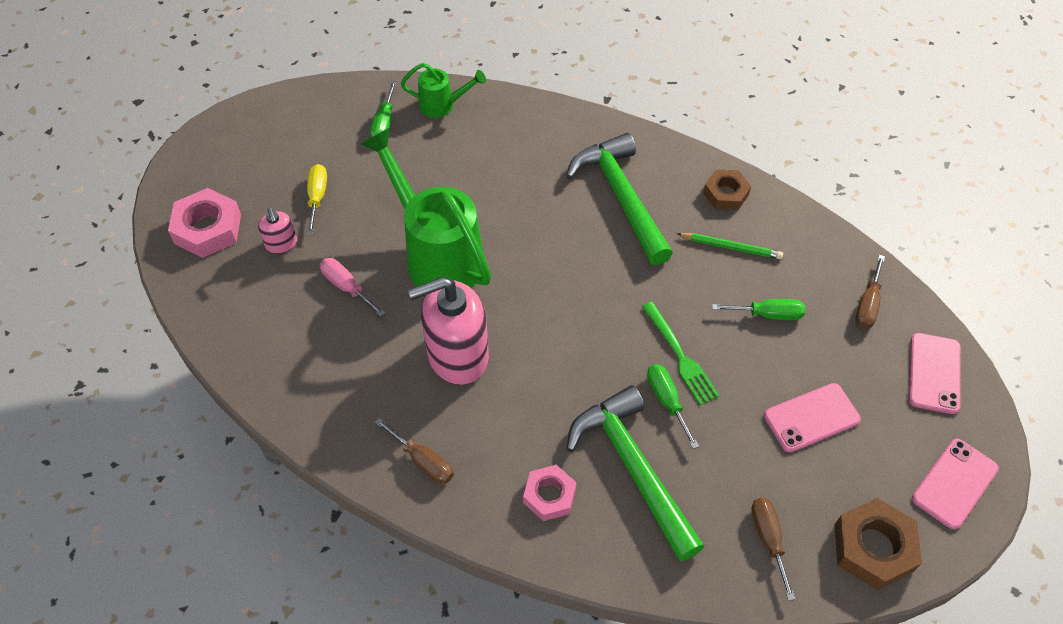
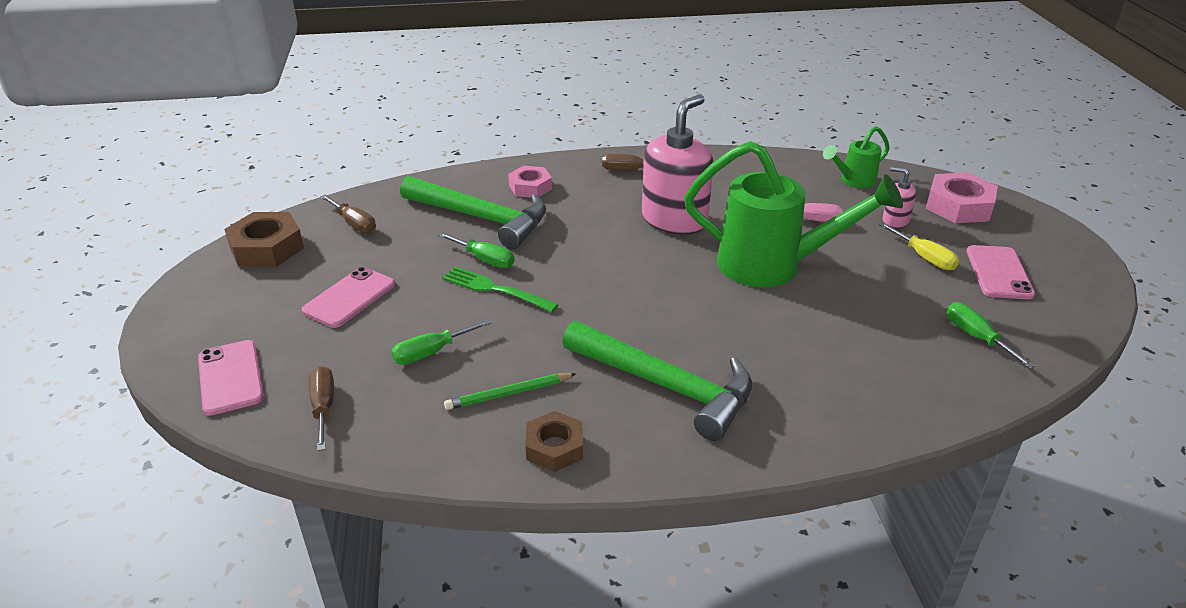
camera: 145 degrees right, 20 degrees down
(443, 105) = (956, 383): green watering can -> green watering can (853, 181)
(954, 483) = (198, 307): pink phone -> pink phone (998, 272)

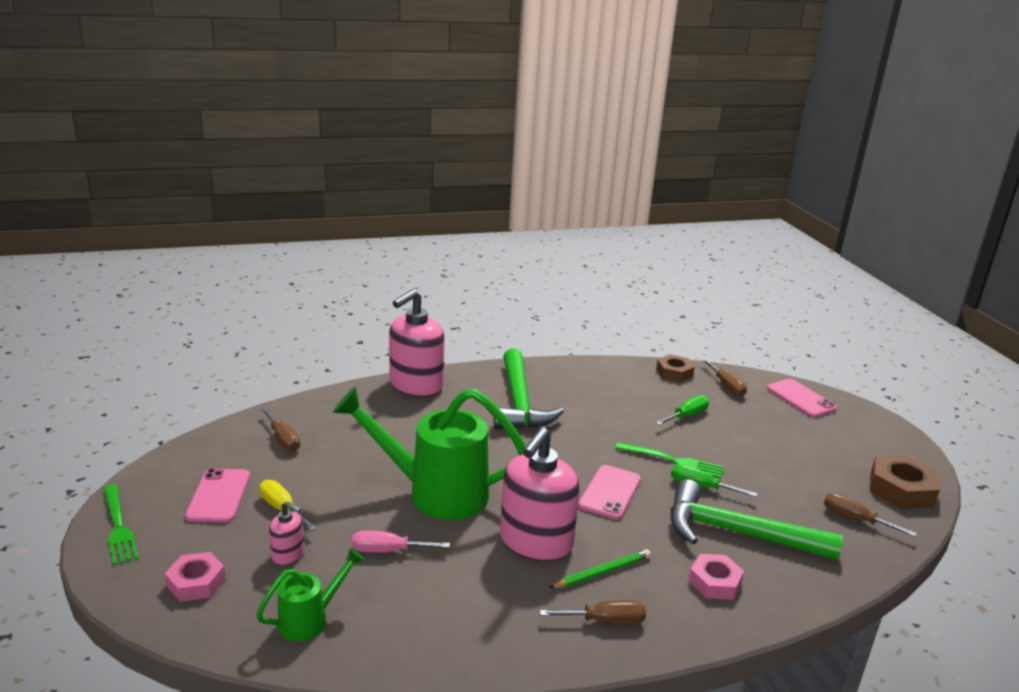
camera: 170 degrees right, 10 degrees down
(349, 298) = (781, 450): pink phone -> pink phone (610, 492)
(509, 394) = (620, 396): green pencil -> green pencil (602, 572)
(554, 447) = (579, 373): brown nut -> brown nut (674, 372)
(666, 386) = (519, 403): green hammer -> green hammer turned 120 degrees counterclockwise
(829, 428) = (416, 385): none -> pink soap dispenser
(959, 206) = (196, 582): pink nut -> pink nut, size x0.66
(976, 337) = (283, 439): green screwdriver -> brown screwdriver
(1069, 249) = (118, 526): none -> green fork

